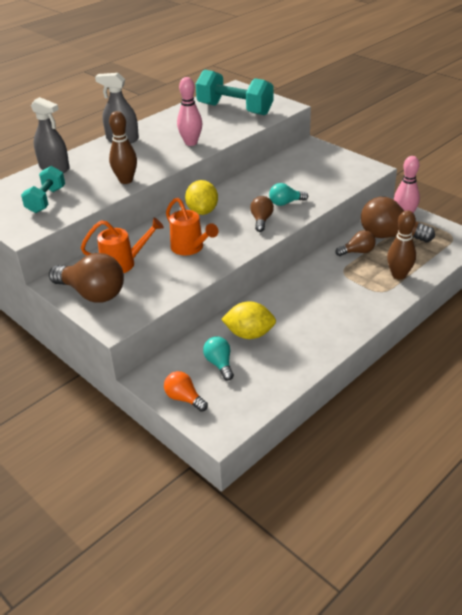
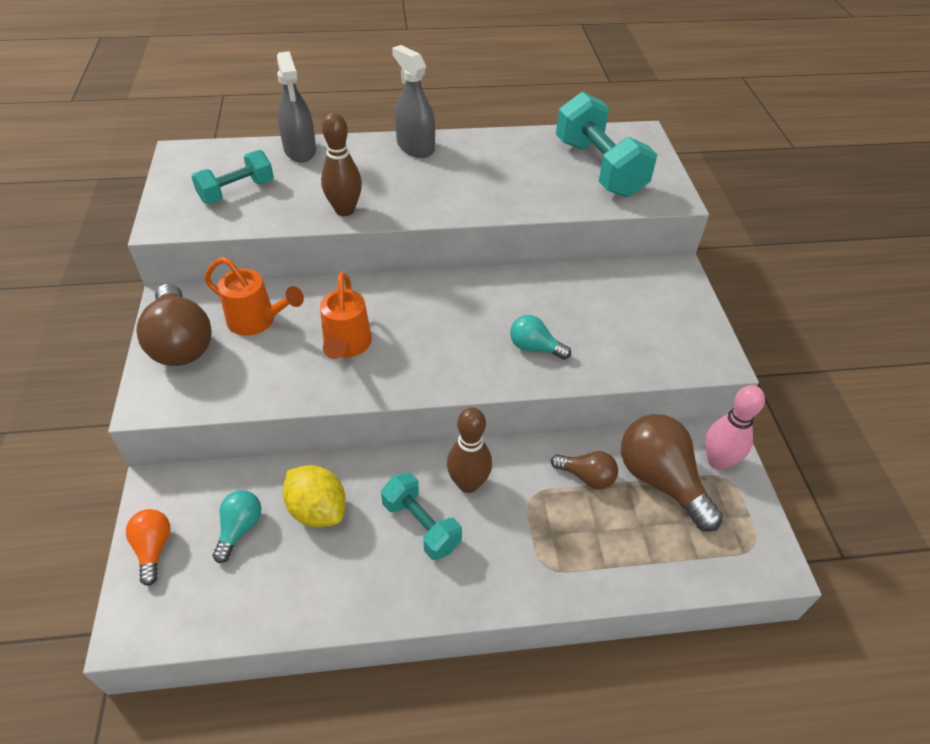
camera: 35 degrees right, 10 degrees up
(191, 143) = (482, 193): pink bowling pin -> none
(202, 211) = (423, 298): yellow lemon -> none
(261, 220) = (473, 356): brown light bulb -> none
(308, 310) = (421, 525): none -> turquoise dumbbell
(398, 275) = (599, 556): brown bowling pin -> brown bowling pin (468, 483)

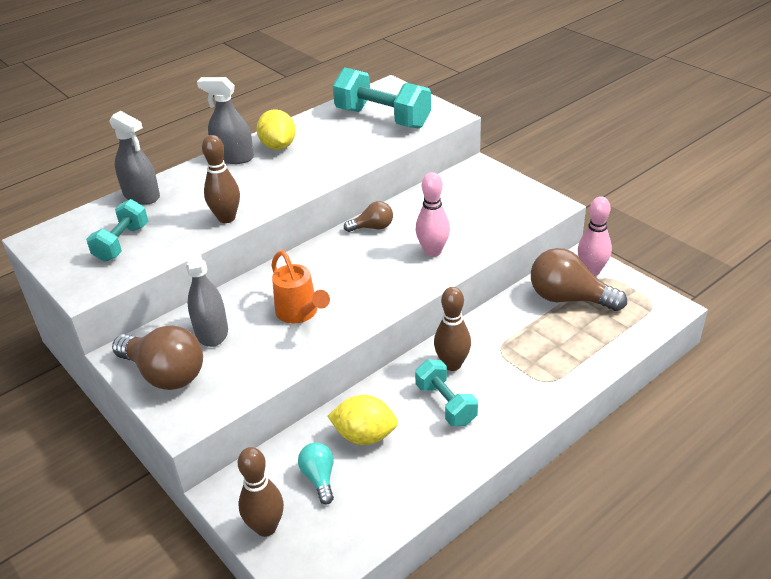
camera: 30 degrees left, 10 degrees down
(153, 548) = (266, 527): orange light bulb -> brown bowling pin
(257, 321) = (211, 331): orange watering can -> grey spray bottle
(421, 525) = (445, 404): turquoise dumbbell -> turquoise dumbbell turned 45 degrees clockwise
(466, 154) = (278, 146): none -> yellow lemon
(534, 347) = (433, 251): turquoise light bulb -> pink bowling pin
(586, 477) = (523, 320): brown light bulb -> brown light bulb (372, 227)

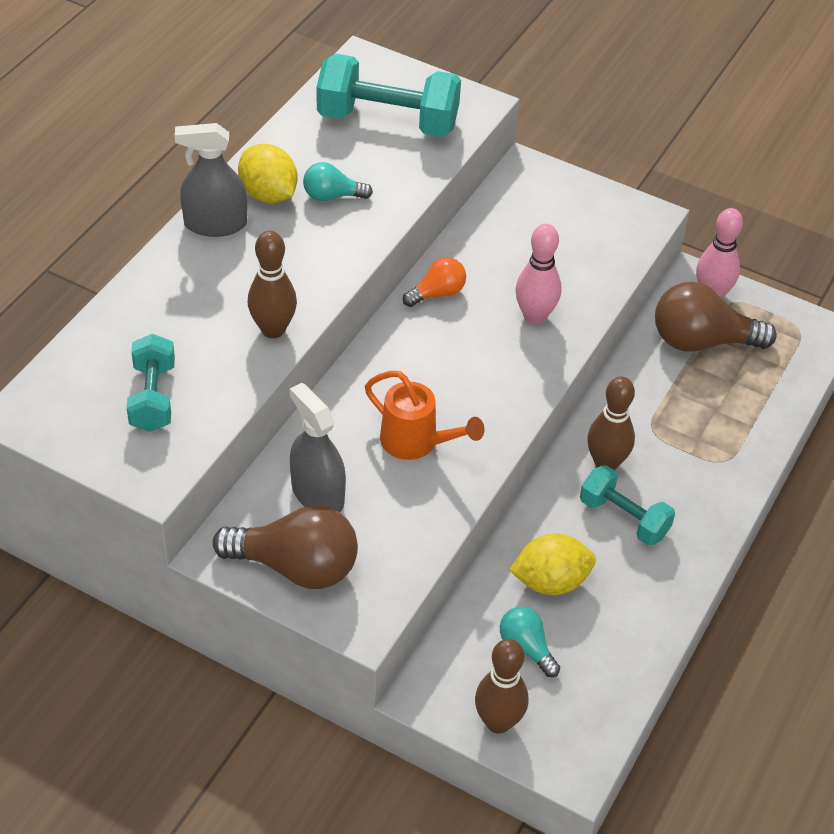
camera: 25 degrees left, 10 degrees up
(141, 195) = (124, 314): grey spray bottle -> none
(318, 152) = (332, 196): none -> turquoise light bulb
(372, 227) = (437, 293): brown light bulb -> orange light bulb

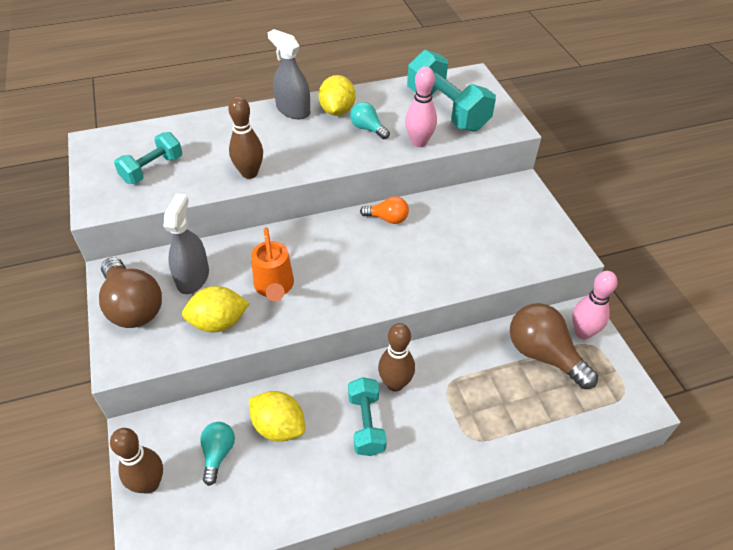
camera: 45 degrees right, 0 degrees up
(408, 516) = (218, 323): none -> yellow lemon
(534, 316) = (427, 264): pink bowling pin -> pink bowling pin (419, 142)

